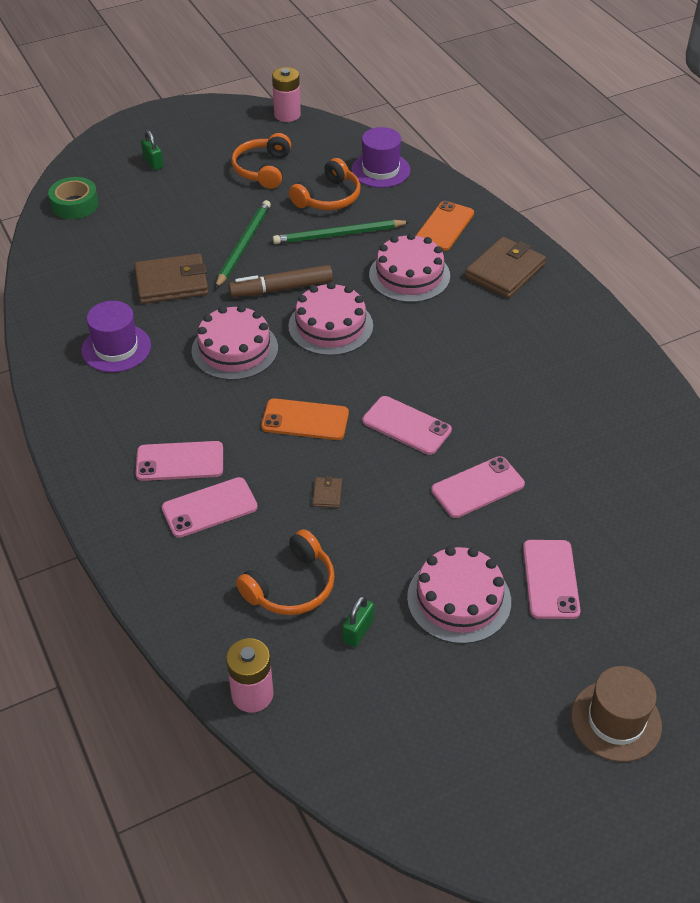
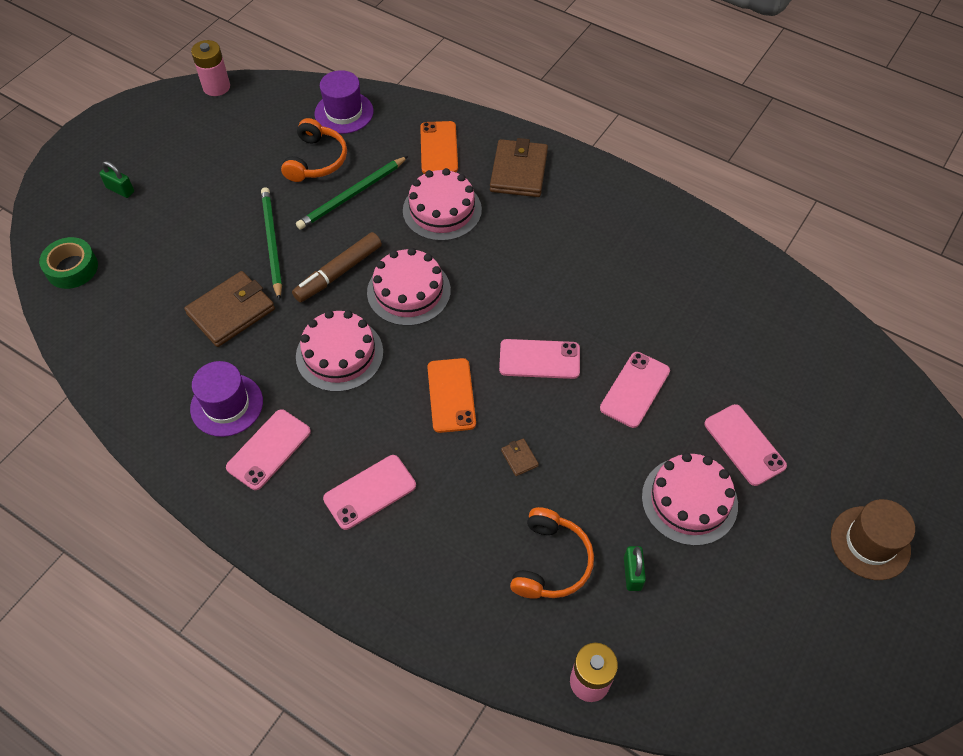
camera: 30 degrees left, 10 degrees up
(209, 507) = (428, 524): pink phone -> pink phone (269, 449)
(263, 169) = (234, 155): orange headphones -> none
(305, 420) = (451, 395): orange phone -> orange phone turned 75 degrees counterclockwise

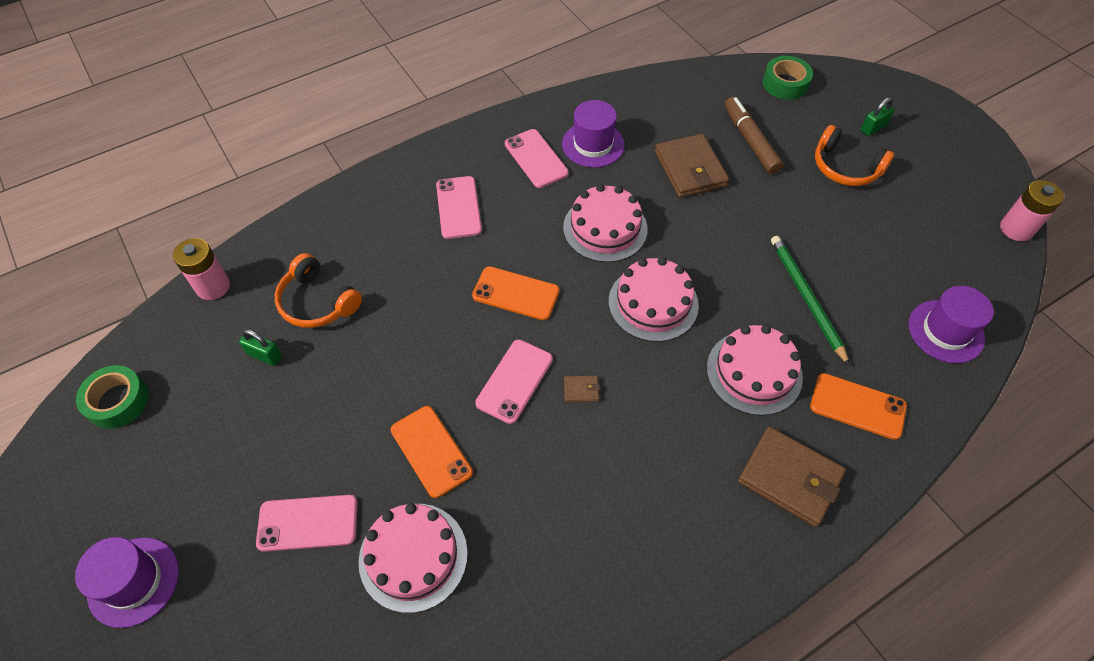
camera: 115 degrees right, 0 degrees up
(272, 243) = (762, 217): green pencil -> none
(316, 160) = (870, 283): orange headphones -> orange headphones (845, 167)
(338, 273) = (702, 255): brown marker -> brown marker (750, 141)
(519, 458) = (422, 319): brown wallet -> brown wallet (581, 390)
(635, 389) = (431, 451): pink phone -> orange phone
(689, 500) = (291, 436): pink cake -> pink cake (413, 556)
(757, 680) = (118, 401): none -> green tape
(870, 543) = (133, 581): brown hat -> purple hat

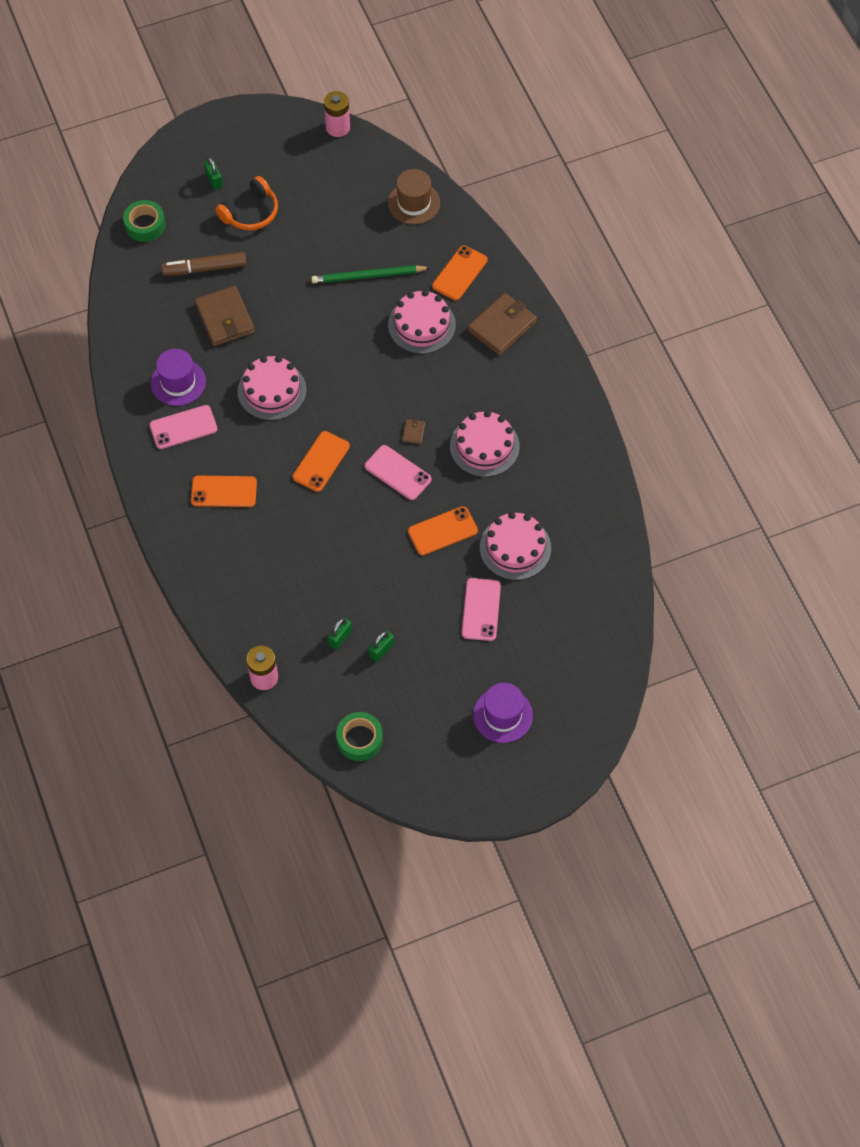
camera: 80 degrees left, 5 degrees up
(245, 405) = (381, 650): none -> green padlock
(317, 302) = (297, 600): orange headphones -> none
(459, 207) = (224, 491): pink phone -> orange phone
(653, 303) = (350, 373): pink cake -> pink cake (484, 446)
(690, 169) = (224, 318): brown wallet -> brown wallet turned 75 degrees clockwise
(946, 331) = (414, 203): purple hat -> brown hat

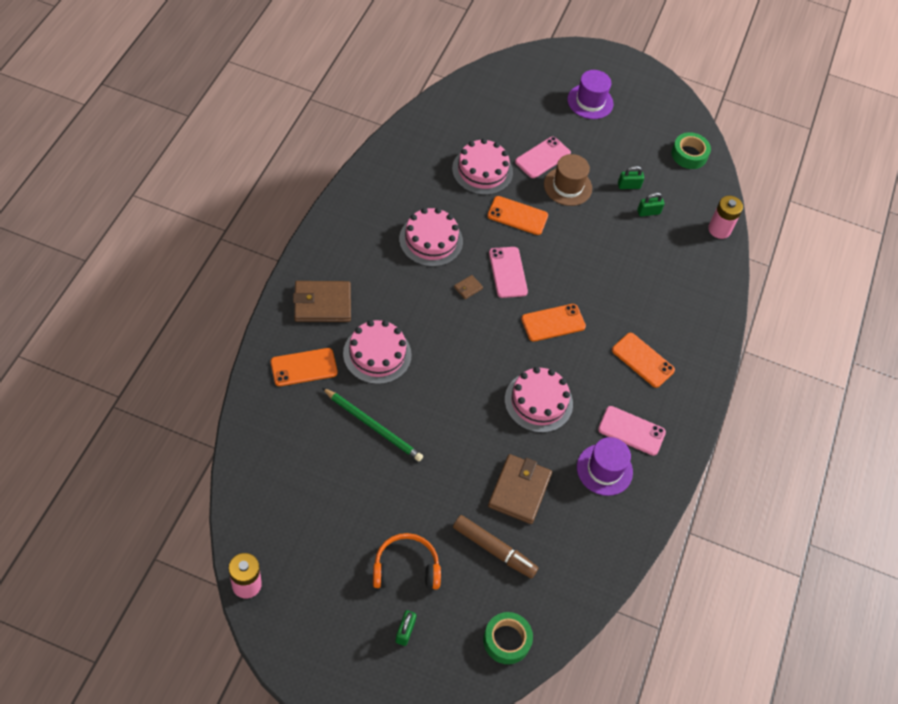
camera: 145 degrees left, 5 degrees down
(414, 203) = (269, 454): brown hat -> brown hat (567, 186)

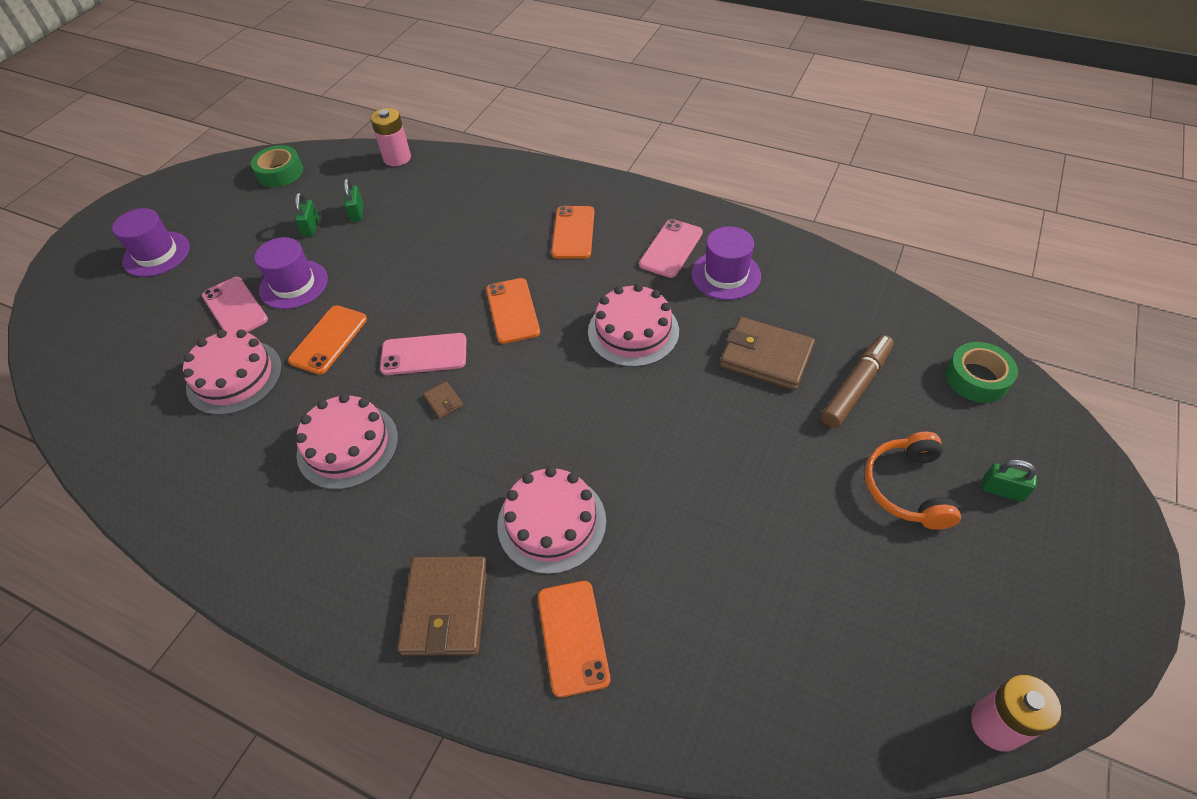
camera: 75 degrees left, 5 degrees down
(373, 426) = (681, 529): green pencil -> none
(567, 186) = (294, 284): brown hat -> purple hat
(642, 360) = (573, 232): orange phone -> orange phone turned 45 degrees counterclockwise

